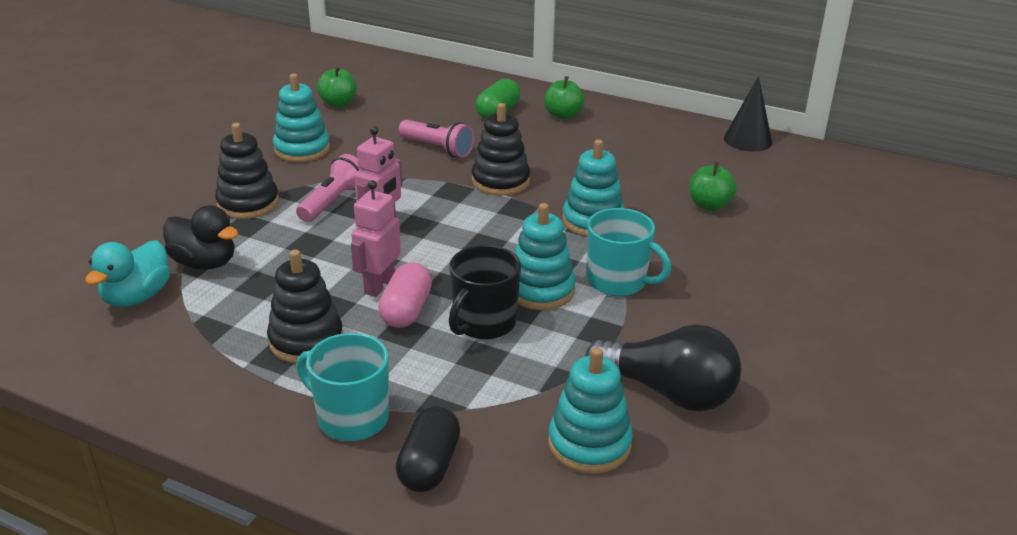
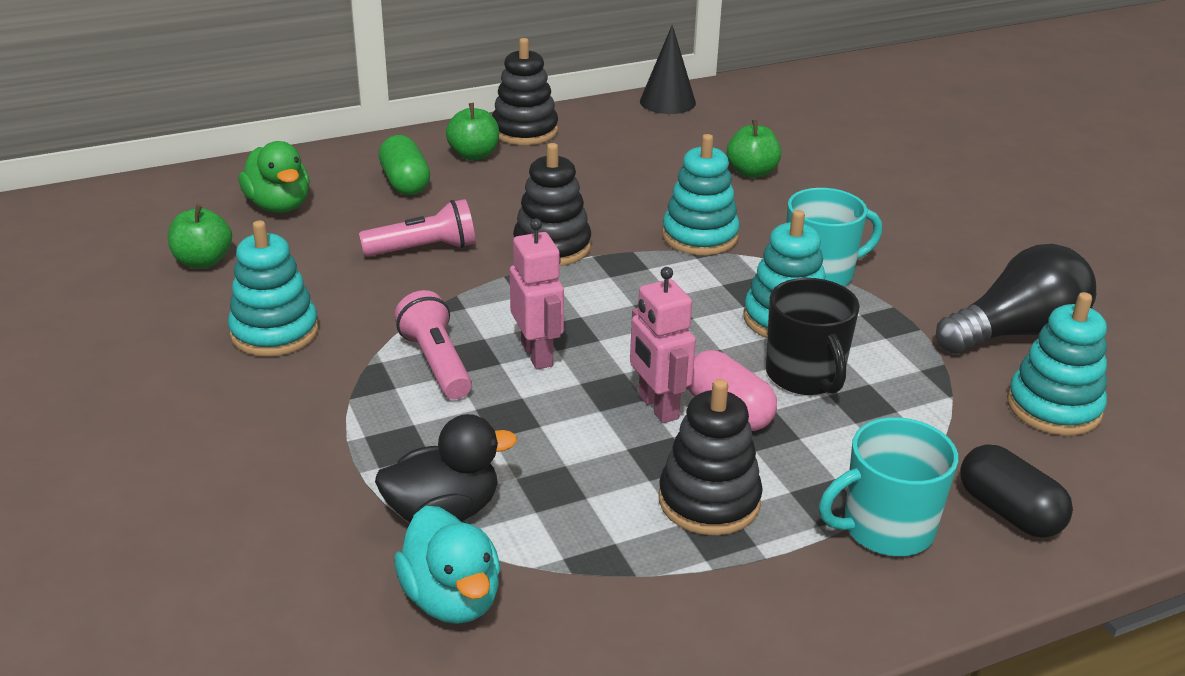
camera: 50 degrees left, 0 degrees up
(248, 203) = (346, 423): black stacking toy -> black stacking toy (525, 131)
(418, 95) = (279, 206): none -> green duck

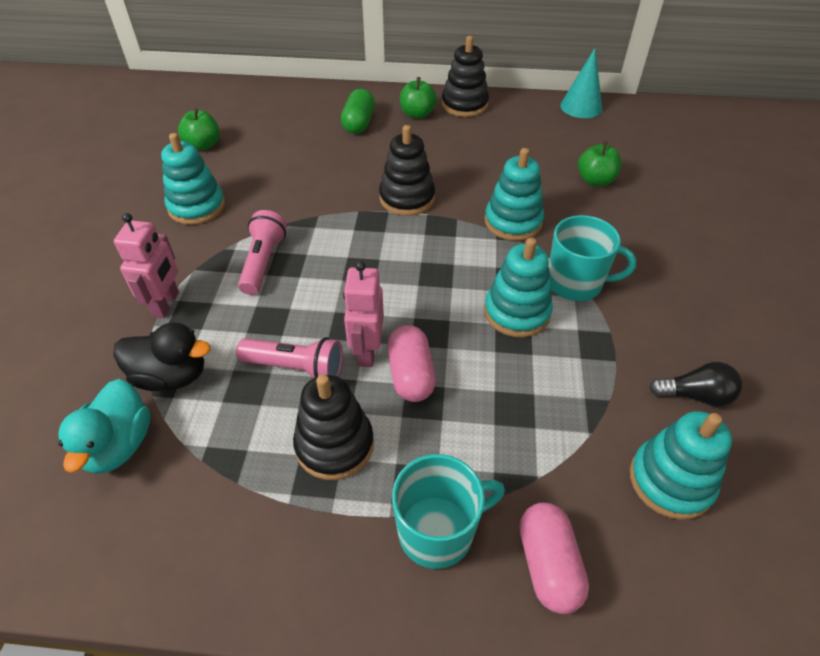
camera: 30 degrees right, 15 degrees up
(279, 206) = (275, 119): green duck -> none
(424, 249) = (328, 175): pink flashlight -> pink flashlight (296, 368)
(537, 354) = (327, 279): pink robot -> pink robot (166, 304)
(667, 102) = (581, 107): black cone -> turquoise cone
(805, 376) = (491, 367): black mug -> none
(886, 528) = (437, 531): turquoise mug -> turquoise mug turned 150 degrees clockwise
(1009, 512) = (548, 565): black capsule -> pink capsule
(1016, 333) = (695, 395): black light bulb -> black light bulb, size x0.56

